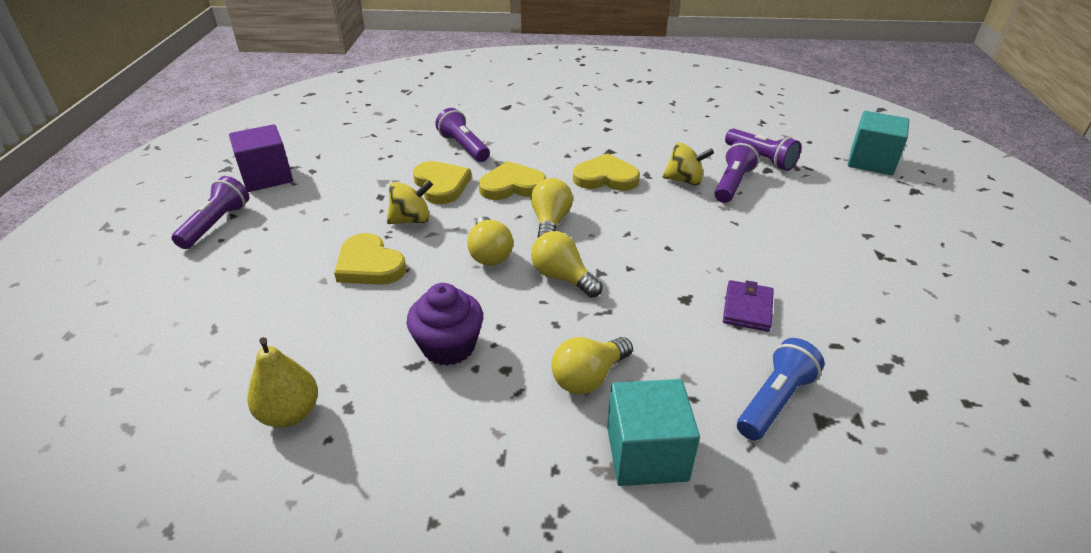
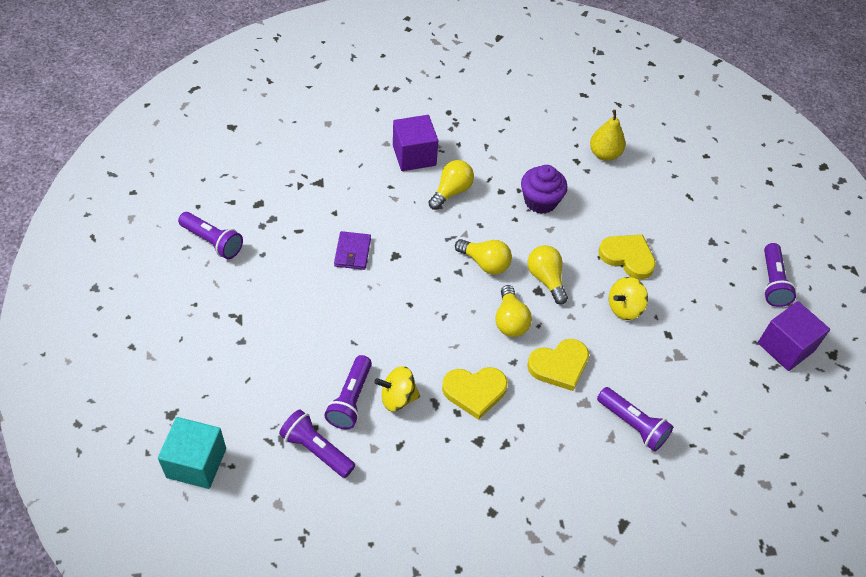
camera: 165 degrees right, 15 degrees up
(441, 185) = (623, 357): yellow heart -> none
(646, 454) = (414, 155): turquoise cube -> purple cube
(774, 401) = (344, 190): blue flashlight -> none
(965, 344) = (212, 241): none -> purple flashlight

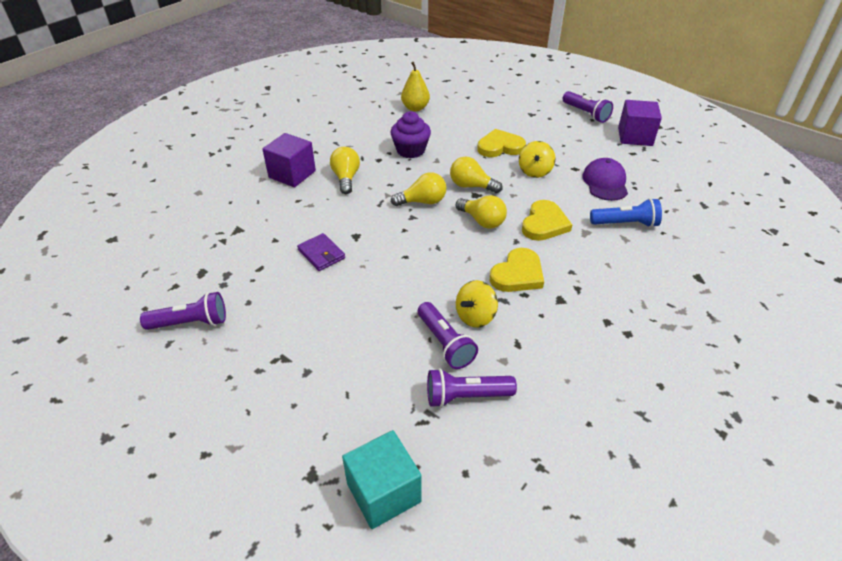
camera: 40 degrees left, 10 degrees down
(633, 424) = (625, 224): purple flashlight -> blue flashlight
(675, 371) = (605, 182): none -> purple cap

